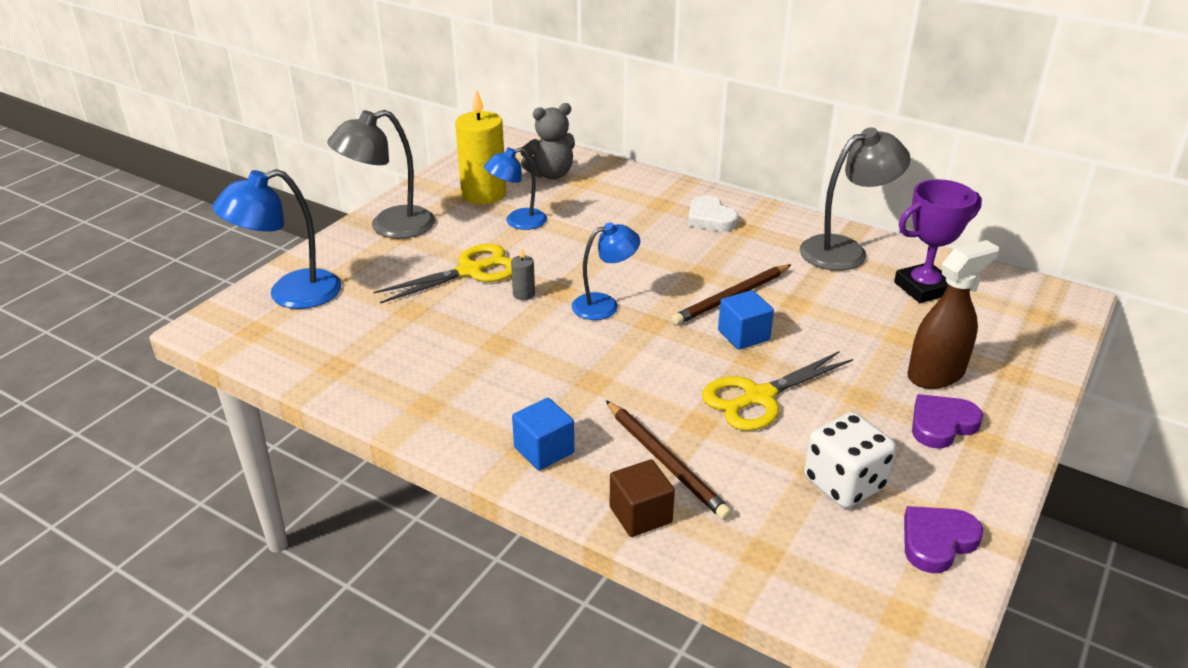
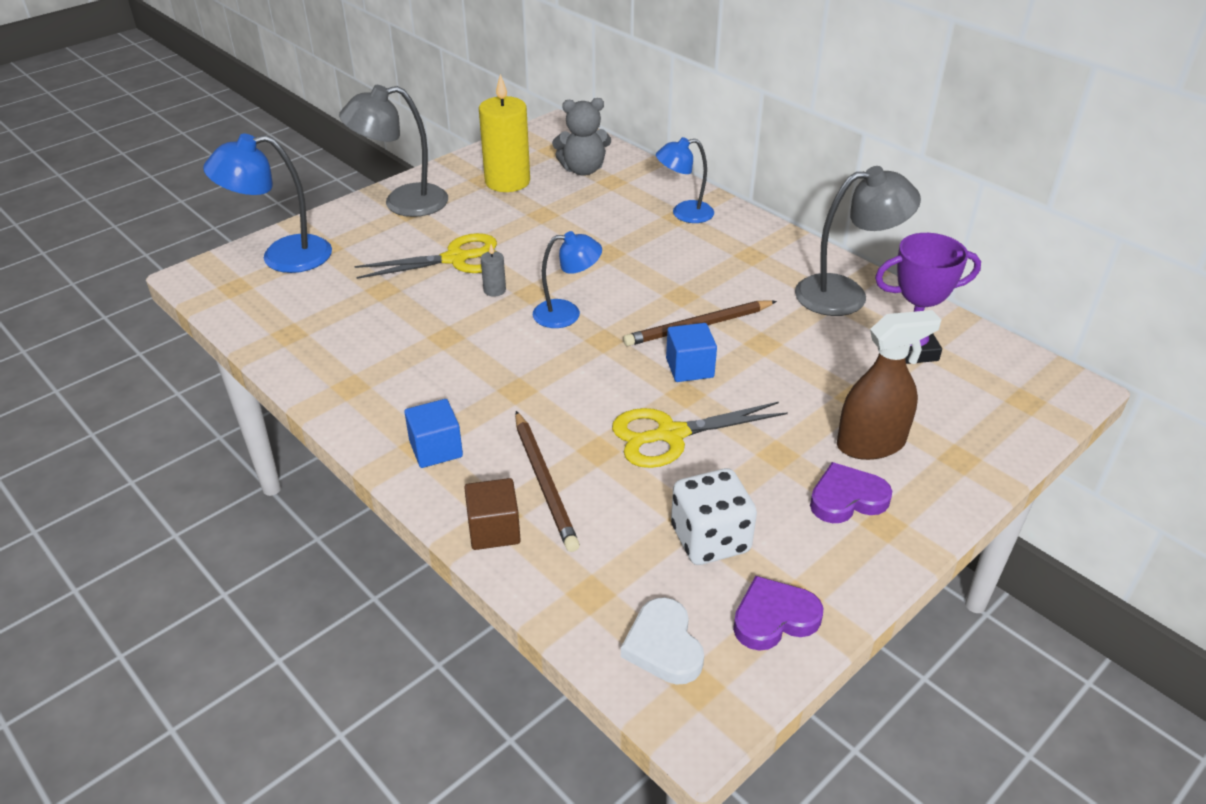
camera: 15 degrees right, 5 degrees up
(518, 222) = (526, 215): blue lamp -> blue lamp (684, 213)
(710, 218) = (720, 239): white heart -> white heart (663, 646)

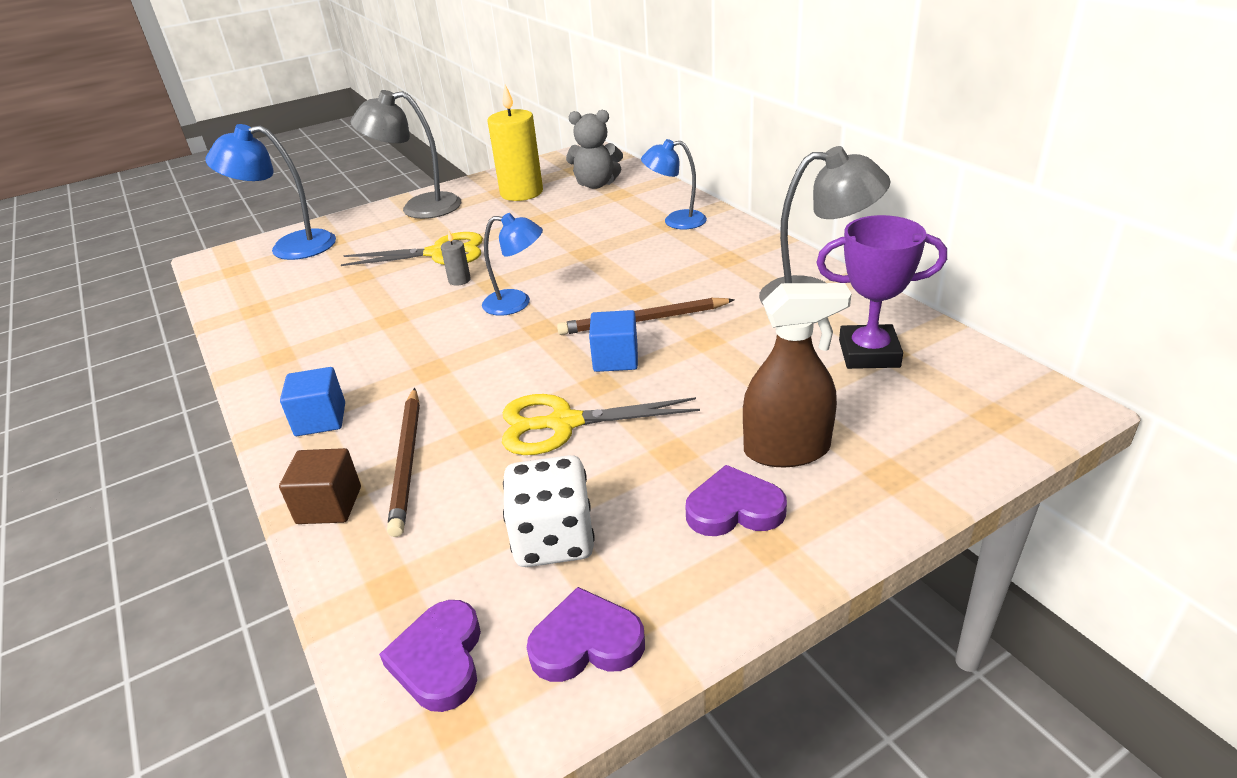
camera: 15 degrees right, 5 degrees down
(663, 646) = (439, 659): white heart -> purple heart

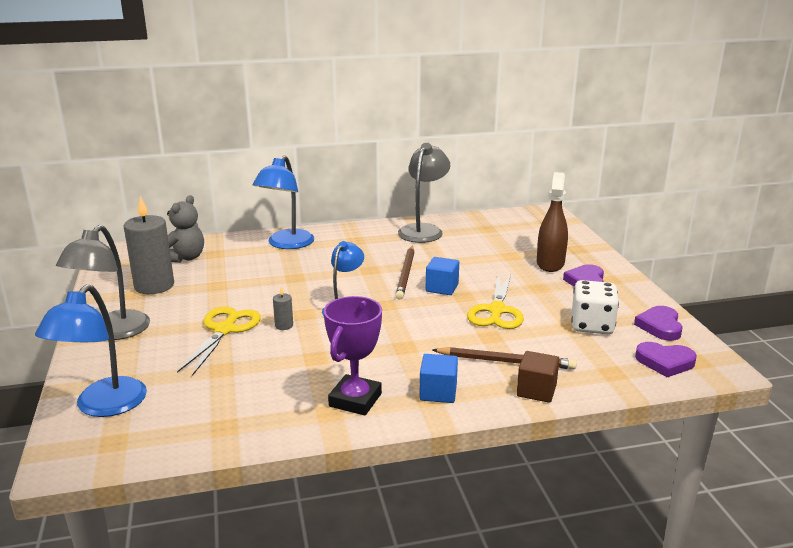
camera: 75 degrees left, 10 degrees down
(521, 193) = (154, 286): yellow candle -> grey candle
(676, 221) = (286, 244): blue lamp -> blue lamp, size x1.52
(869, 353) = (485, 231): purple trophy -> purple trophy (355, 400)

